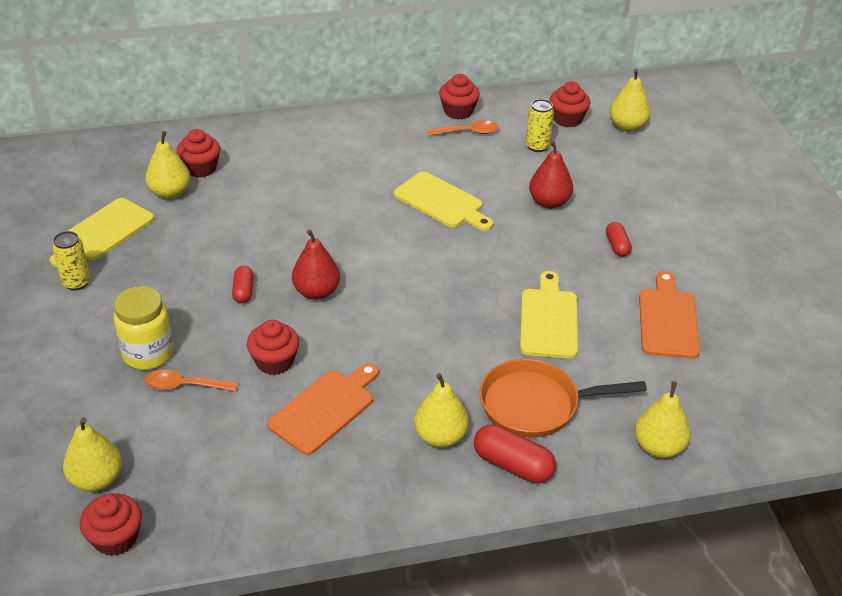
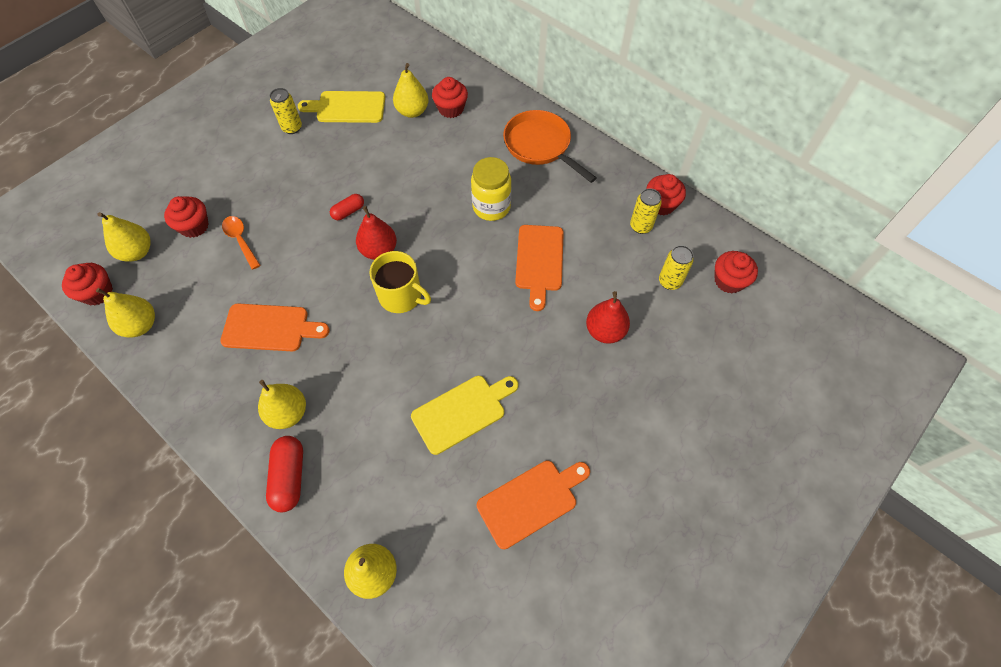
camera: 55 degrees right, 20 degrees up
(148, 354) = (255, 204): yellow jar -> yellow jar (491, 207)
(274, 361) = (294, 272): red cupcake -> red cupcake (194, 226)
(386, 301) = (401, 296): none -> yellow mug
(441, 202) = (539, 261): yellow cutting board -> orange cutting board
(468, 132) = (640, 226): orange spoon -> yellow can
(536, 404) = (362, 456): orange pan -> orange pan (540, 146)
(617, 246) = (593, 411): red capsule -> none
(627, 126) = (765, 329): yellow pear -> yellow pear (140, 325)

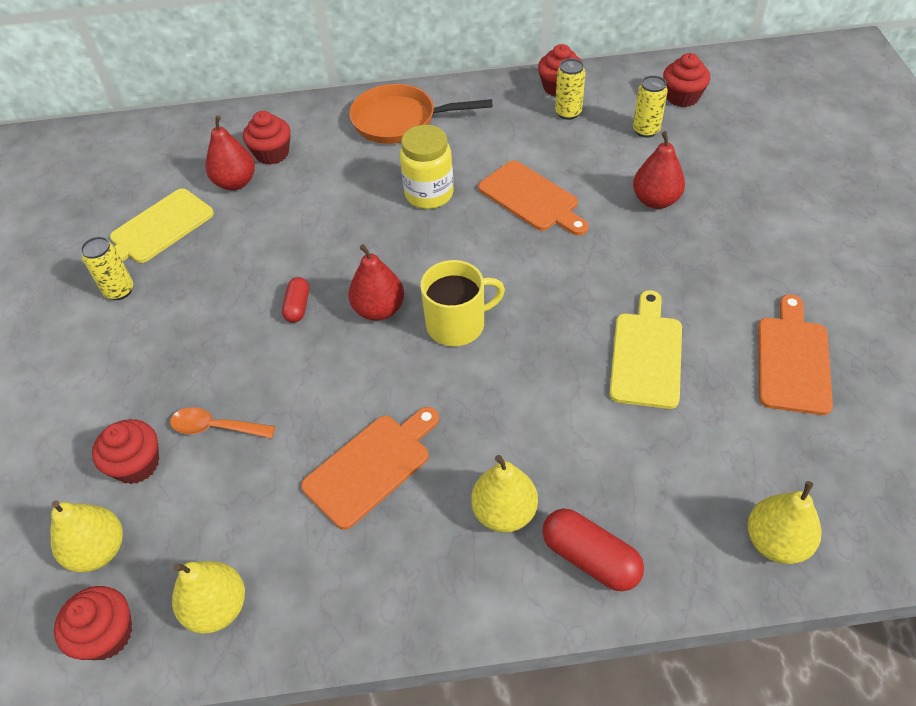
camera: 45 degrees left, 10 degrees down
(412, 111) = (235, 183): yellow pear -> red pear

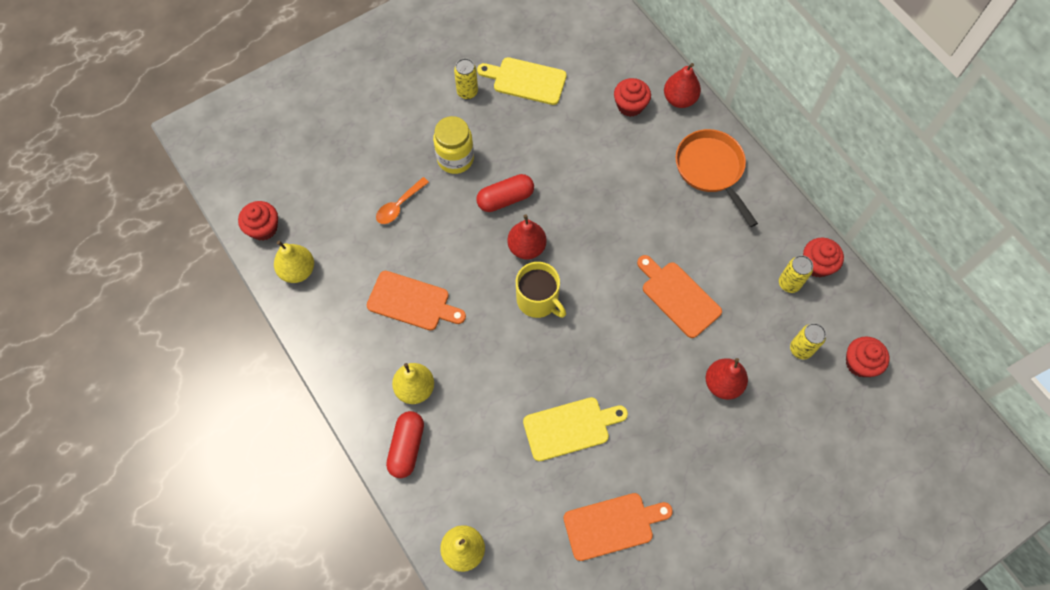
camera: 60 degrees right, 15 degrees up
(98, 550) = (303, 195): yellow pear -> none
(137, 464) = (358, 180): red cupcake -> none
(216, 427) = (399, 205): orange spoon -> orange spoon turned 120 degrees counterclockwise
(235, 183) = (590, 100): red pear -> red pear (679, 99)
(298, 306) = (505, 199): red capsule -> red capsule, size x1.64
(429, 194) = (645, 227): yellow jar -> yellow jar (455, 159)
(531, 198) = (678, 297): orange cutting board -> orange cutting board turned 120 degrees clockwise

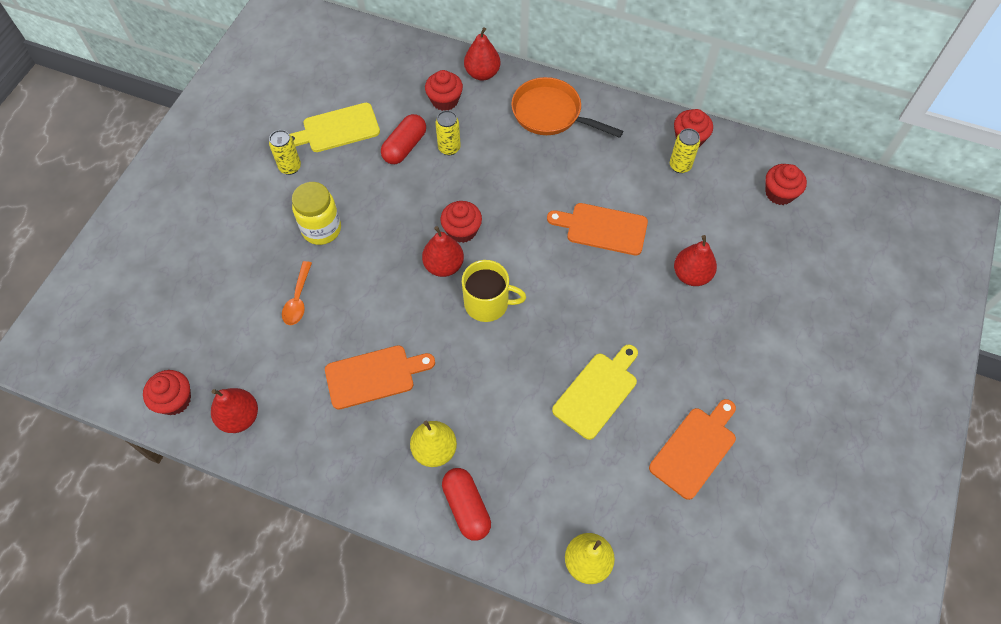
camera: 35 degrees left, 5 degrees down
(298, 270) = (240, 417): yellow pear -> red pear
(505, 199) = (393, 236): red capsule -> red capsule (405, 147)
(562, 227) = (462, 230): none -> red cupcake
(800, 349) = (728, 210): yellow can -> yellow can (449, 148)

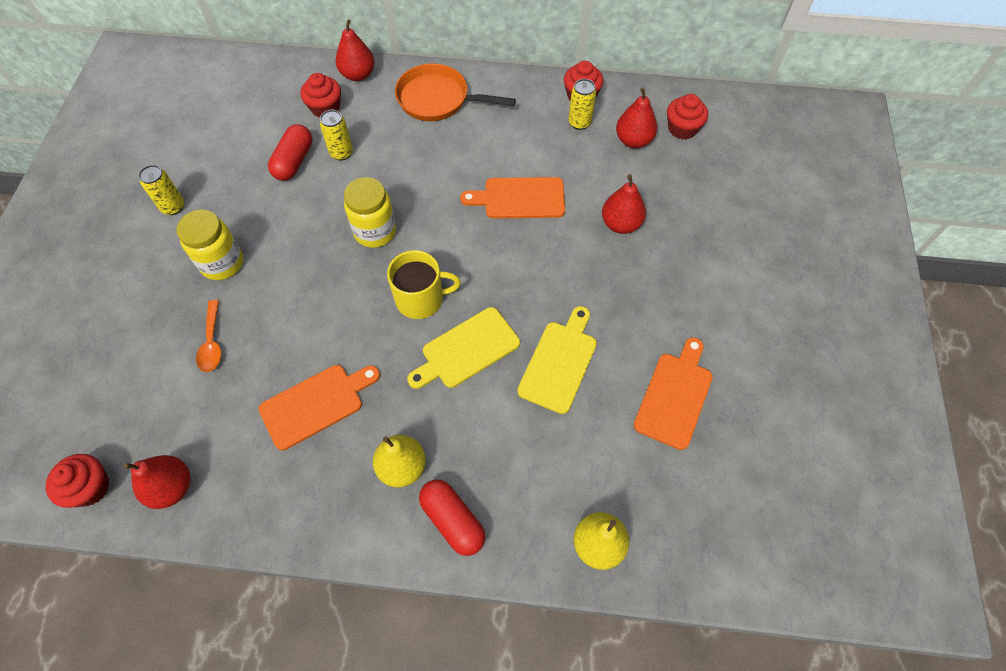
camera: 15 degrees left, 0 degrees up
(337, 129) = (217, 158): yellow cutting board -> yellow cutting board (467, 350)
(444, 266) = (364, 271): red pear -> red pear (633, 140)
(462, 230) = (375, 231): red cupcake -> yellow jar

